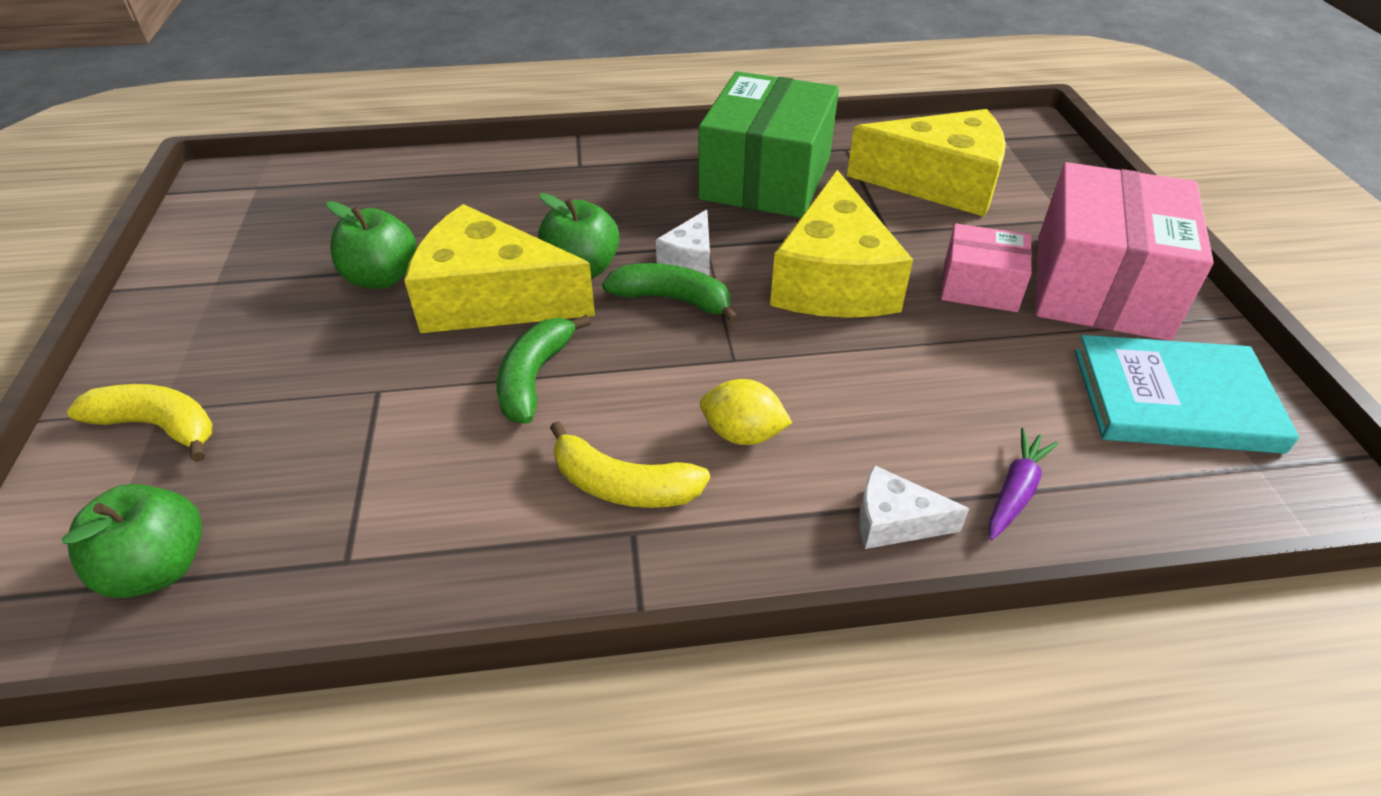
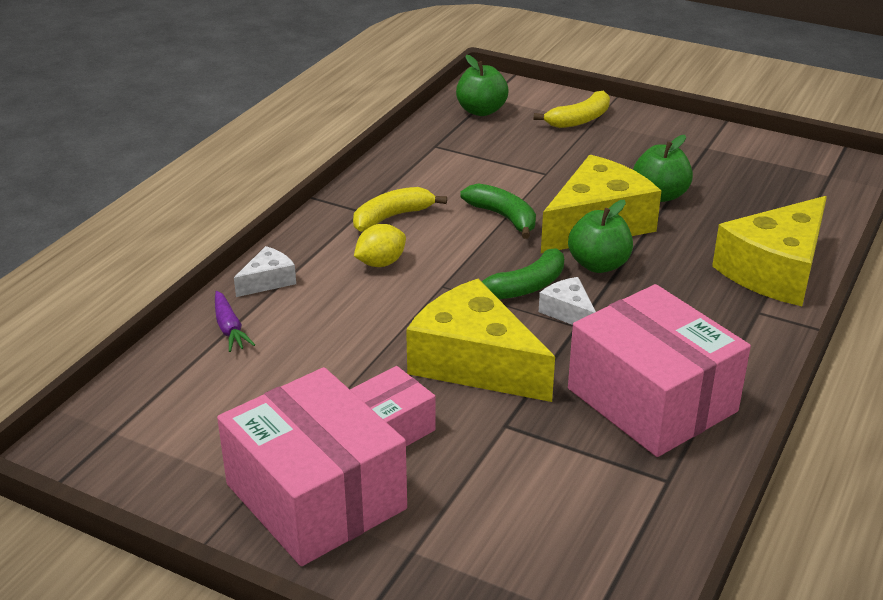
camera: 125 degrees right, 10 degrees down
(766, 178) = (651, 400): green box -> pink box
(939, 183) = (548, 505): yellow cheese -> yellow cheese (775, 270)
(1174, 400) = (191, 440): turquoise book -> none

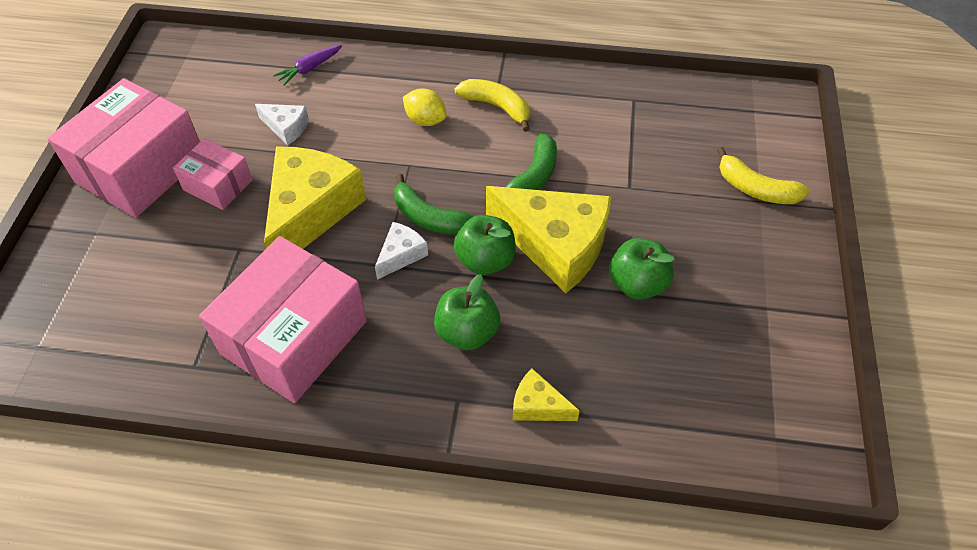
camera: 70 degrees right, 20 degrees up
(268, 281) = (375, 68): white cheese -> white cheese (286, 128)
(481, 111) = (722, 112): green apple -> green apple (467, 332)
(775, 270) = (538, 405): yellow cheese -> yellow cheese, size x0.46

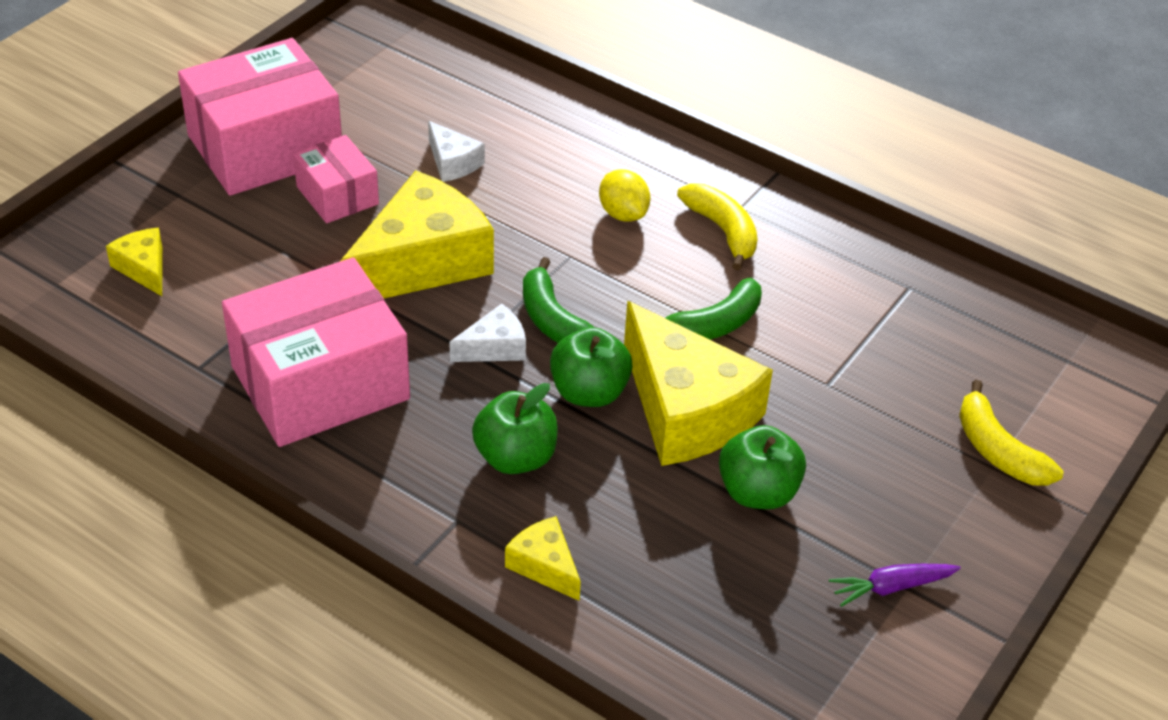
camera: 25 degrees right, 10 degrees down
(102, 304) = (144, 268): none -> yellow cheese
(309, 69) = (522, 107): purple carrot -> purple carrot (891, 587)

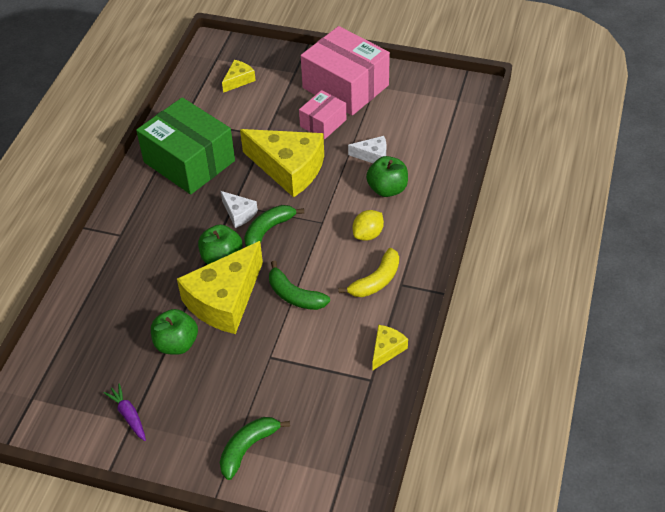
camera: 75 degrees right, 5 degrees up
(320, 382) = (189, 161): pink box -> green box
(452, 163) = (372, 155): white cheese -> white cheese turned 120 degrees counterclockwise
(515, 457) = (166, 243): green apple -> green apple (387, 189)
(544, 566) = (102, 273): yellow cheese -> yellow cheese (386, 349)
(998, 450) = (248, 448): yellow banana -> green banana

